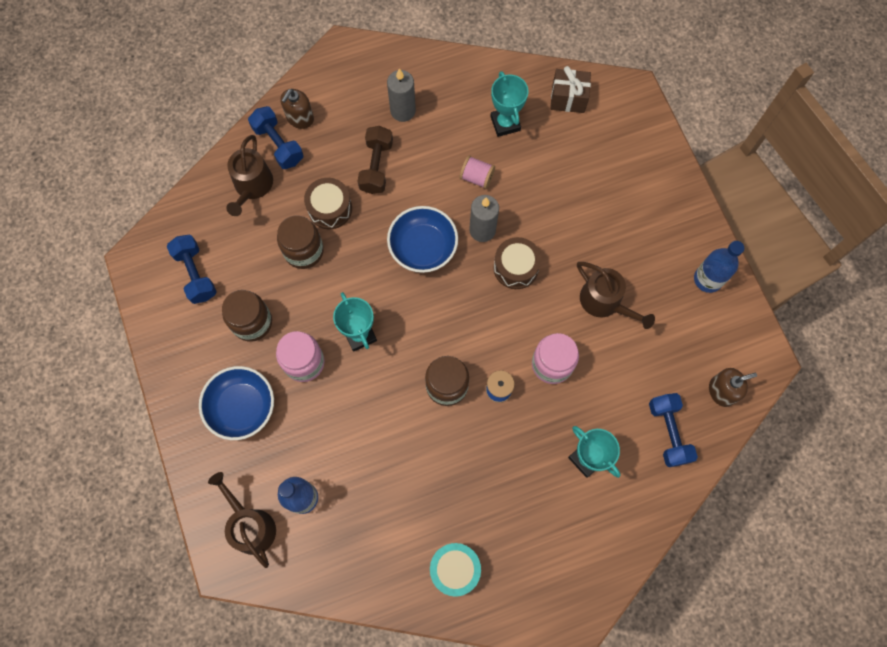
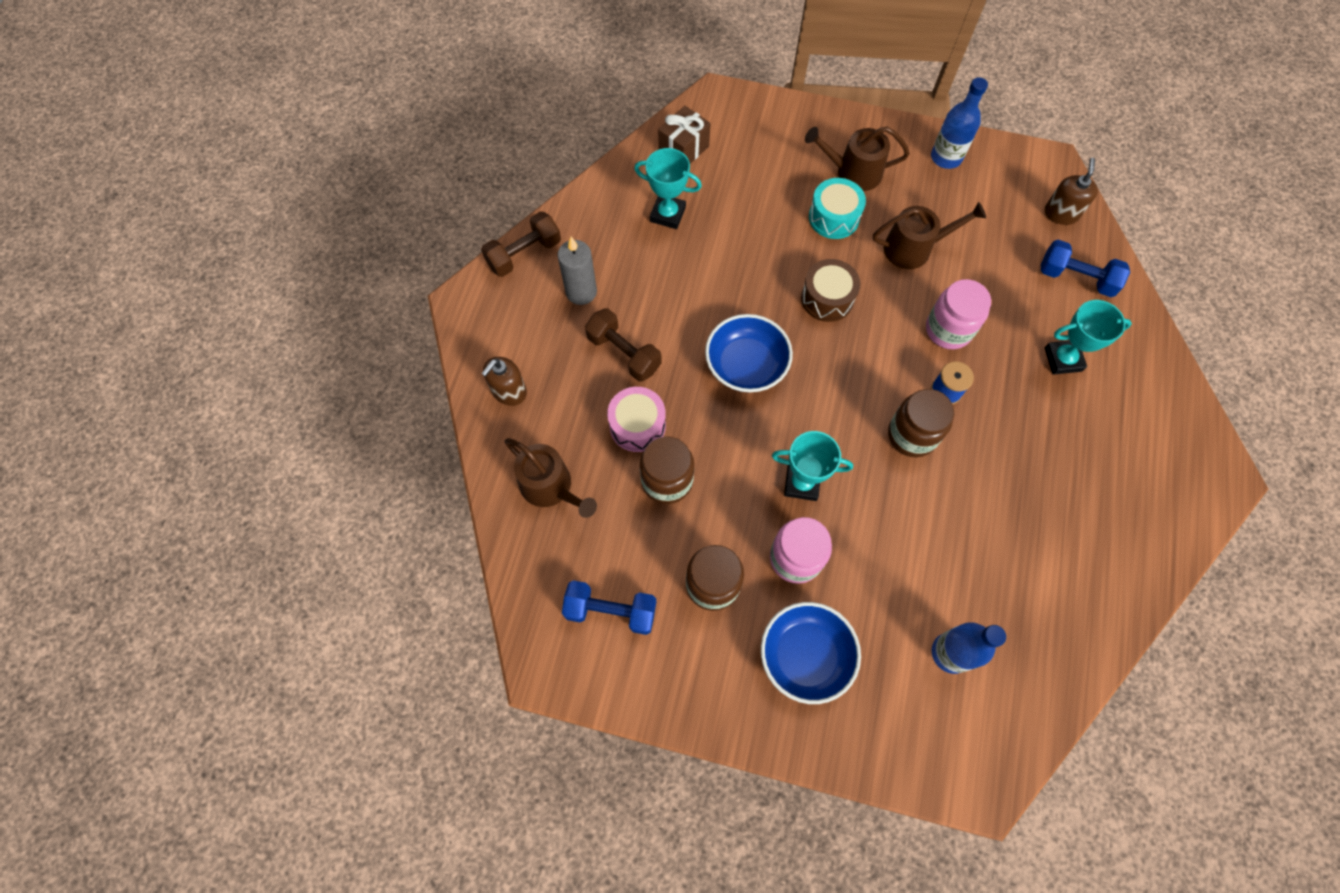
camera: 55 degrees left, 5 degrees down
(251, 526) = (951, 730): brown watering can -> brown watering can (853, 172)
(278, 144) = (522, 431): blue dumbbell -> none
(300, 118) = (509, 391): brown soap dispenser -> brown soap dispenser turned 60 degrees clockwise
(330, 208) = (637, 425): brown drum -> pink drum
(405, 58) = (524, 254): none -> brown dumbbell
(455, 569) = (1113, 547): turquoise drum -> turquoise drum (834, 217)
(477, 177) = (706, 273): pink spool -> none
(482, 230) = (766, 302): grey candle -> none

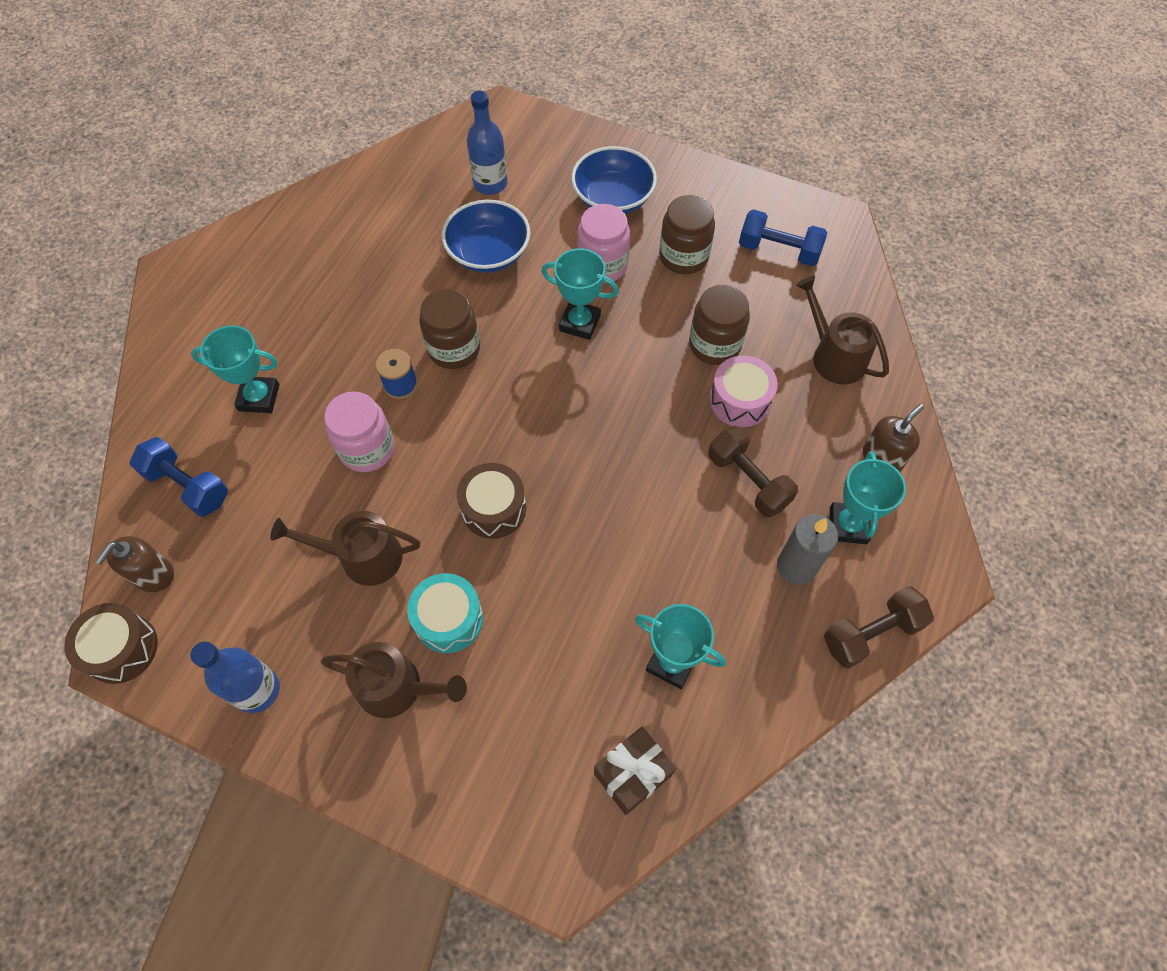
camera: 170 degrees left, 5 degrees down
(540, 329) = (848, 525): none -> turquoise trophy
(746, 365) = (609, 445): blue bowl -> blue bowl (488, 253)
(1051, 166) = (122, 649): none -> brown drum

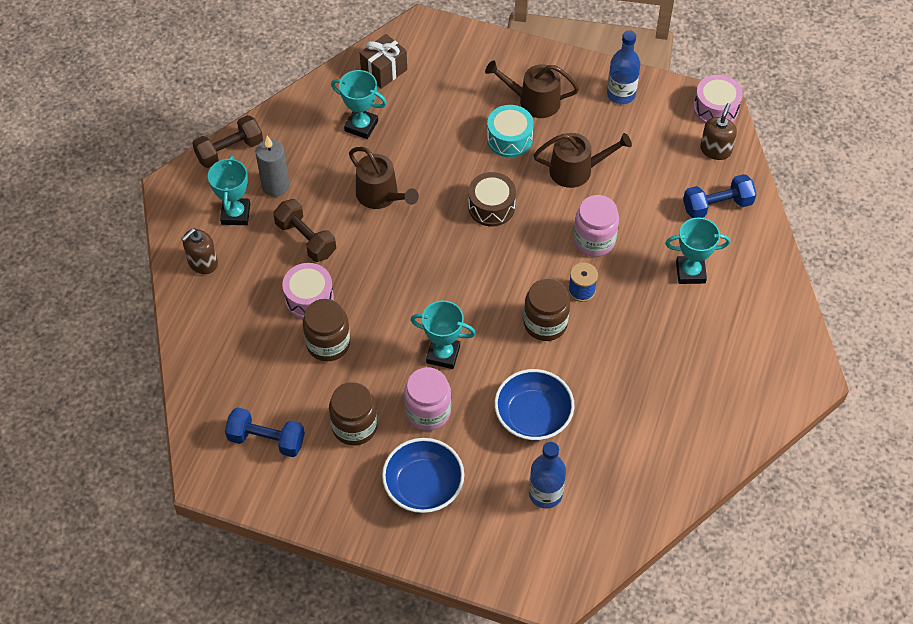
camera: 175 degrees right, 5 degrees down
(122, 649) = (716, 108): brown drum -> pink drum
(188, 486) = (717, 205): blue dumbbell -> blue dumbbell turned 45 degrees counterclockwise
(834, 356) = (228, 341): brown watering can -> brown watering can (380, 195)

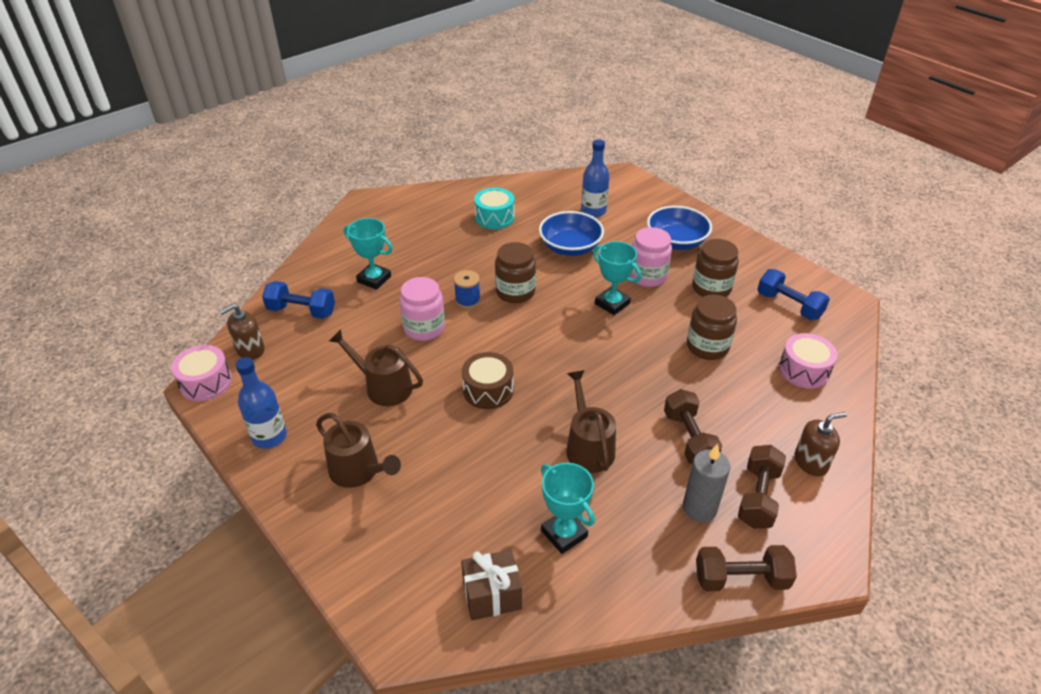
camera: 150 degrees left, 15 degrees down
(235, 214) = (758, 497): turquoise trophy -> brown dumbbell
(309, 298) = (709, 386): pink drum -> pink drum (804, 370)
(509, 139) = (418, 443): turquoise drum -> turquoise drum (494, 217)

